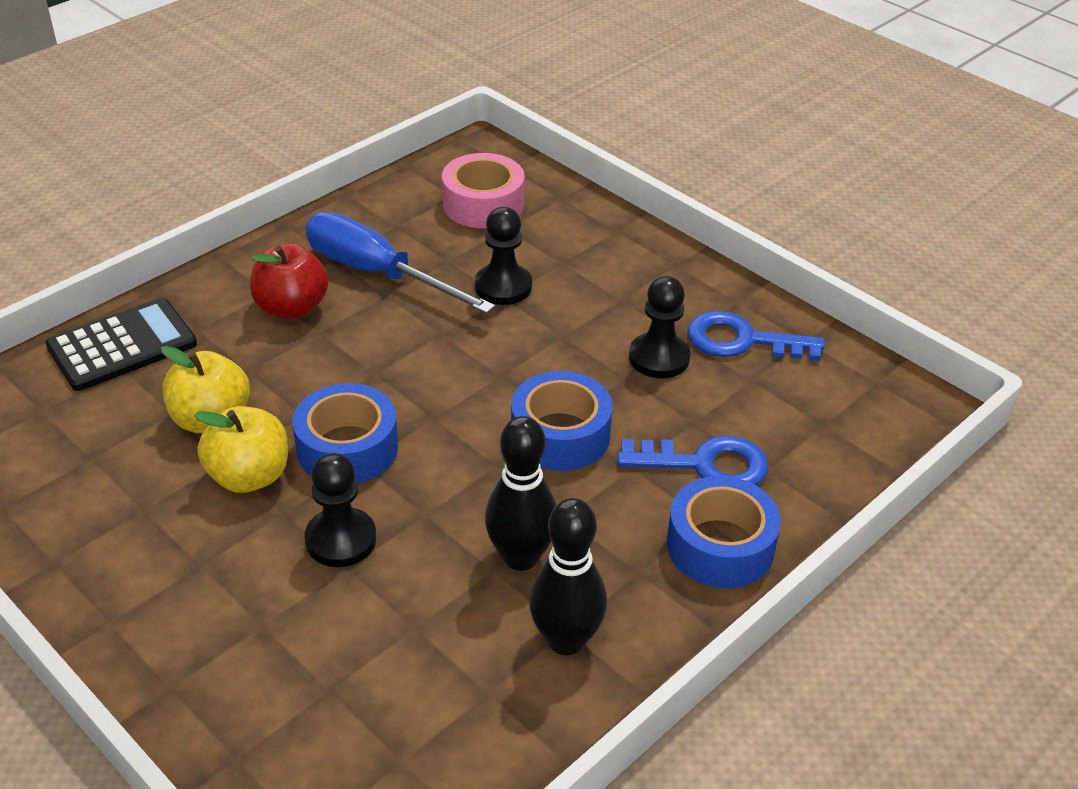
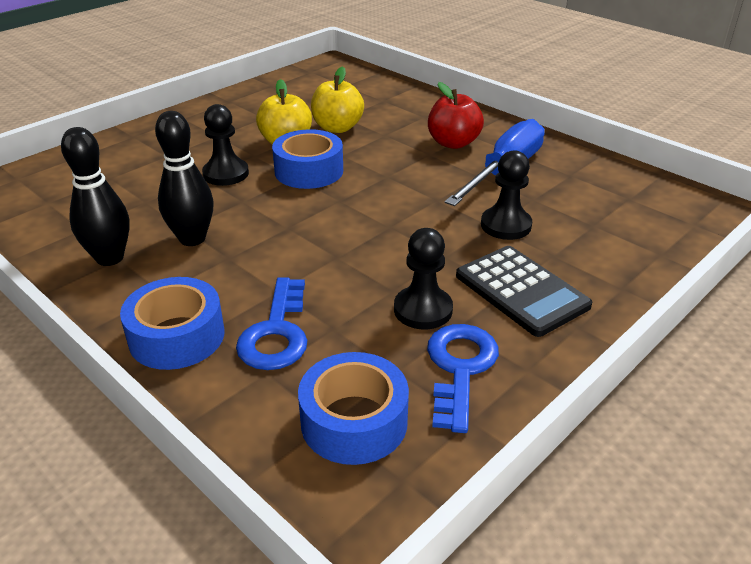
camera: 90 degrees right, 5 degrees down
(122, 345) = (404, 98): black calculator -> black calculator (521, 291)
(483, 204) = (624, 213): pink tape -> none
(560, 435) = (318, 255): blue tape -> blue tape (354, 421)

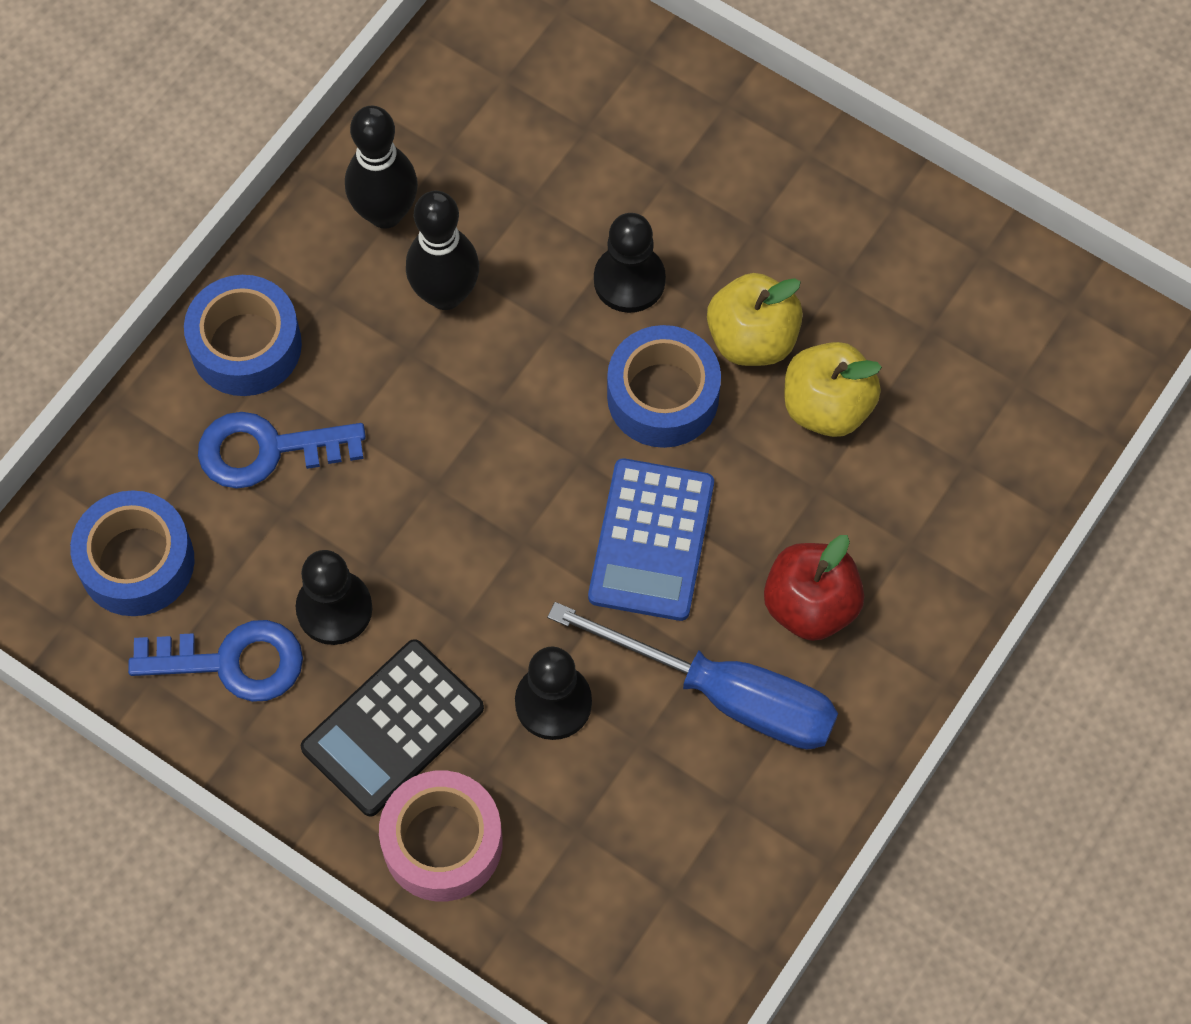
camera: 80 degrees right, 30 degrees up
(402, 183) = (651, 540): none -> blue calculator
(607, 277) = (442, 842): none -> pink tape

